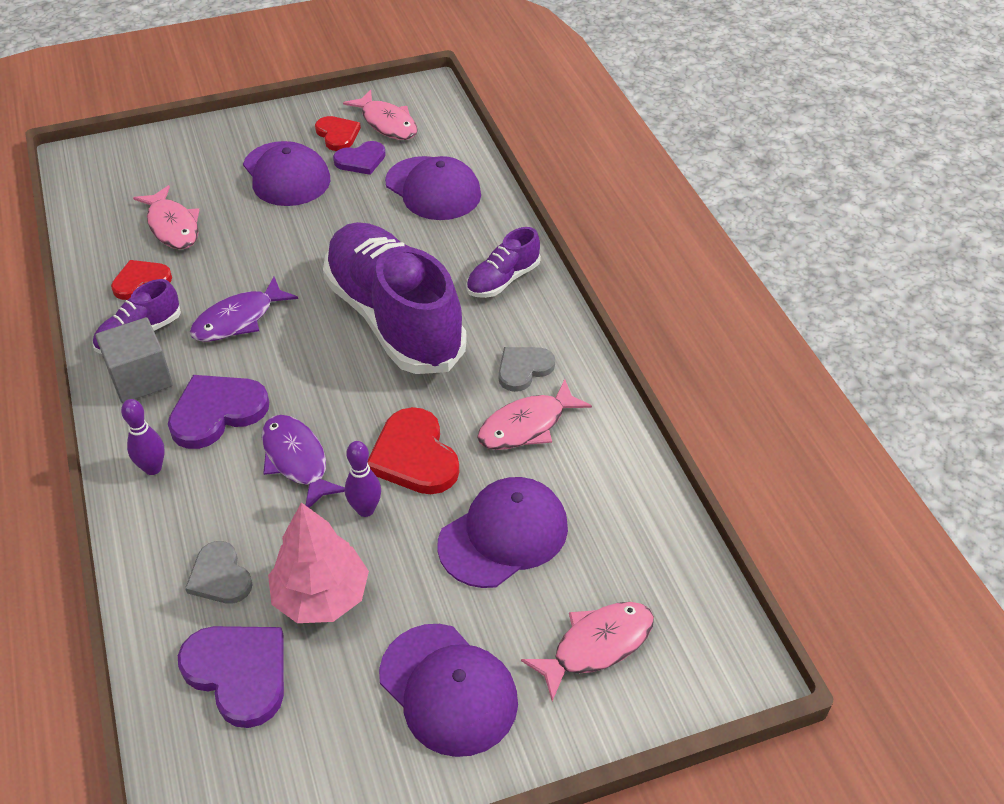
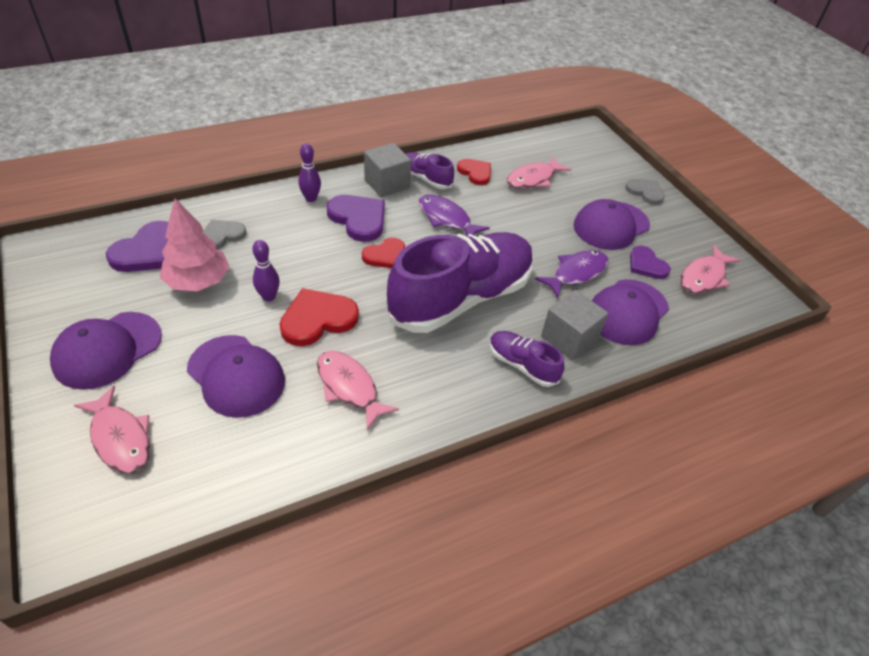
camera: 80 degrees right, 0 degrees up
(297, 460) = (315, 259): purple fish -> purple fish (576, 273)
(337, 135) = (673, 249): red heart -> red heart (385, 255)
(467, 239) = (569, 338): none -> grey cube
(523, 369) = (414, 383): grey heart -> grey heart (645, 192)

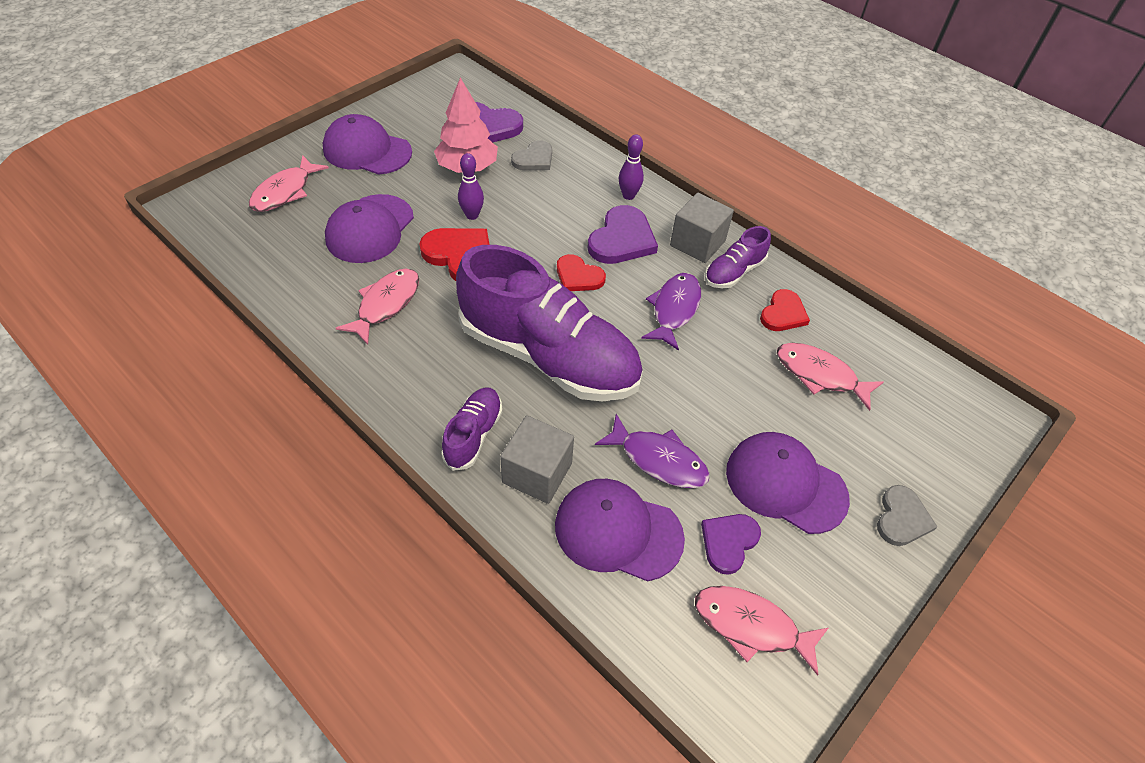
camera: 70 degrees right, 5 degrees up
(222, 236) = (534, 159): grey heart -> grey heart turned 105 degrees clockwise
(426, 178) = (734, 272): purple shoe -> purple shoe turned 150 degrees counterclockwise

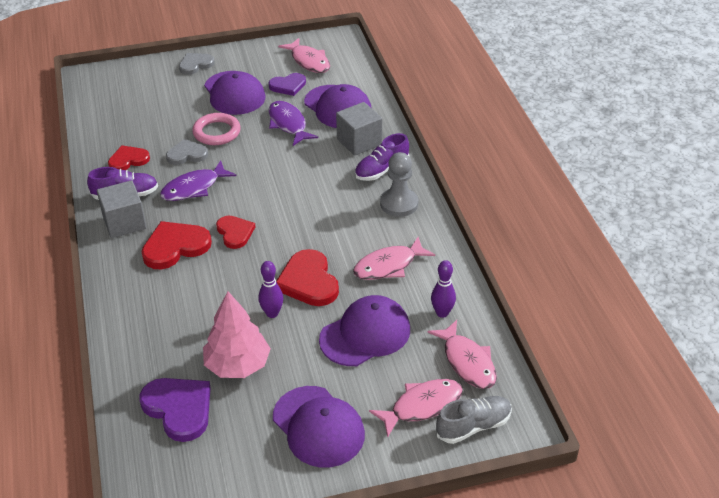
camera: 145 degrees left, 10 degrees down
(231, 192) = (473, 426): none -> grey shoe
(419, 390) = (399, 204): none -> grey pawn
(534, 159) = (170, 349): grey heart -> grey heart (187, 154)
(548, 356) = (302, 192): purple shoe -> none
(622, 239) = (175, 247): purple heart -> red heart
(628, 195) = (129, 280): purple bowling pin -> purple bowling pin (442, 313)
(733, 400) = (217, 132): none -> pink ring
(820, 375) = (152, 125): pink fish -> pink fish (467, 362)

